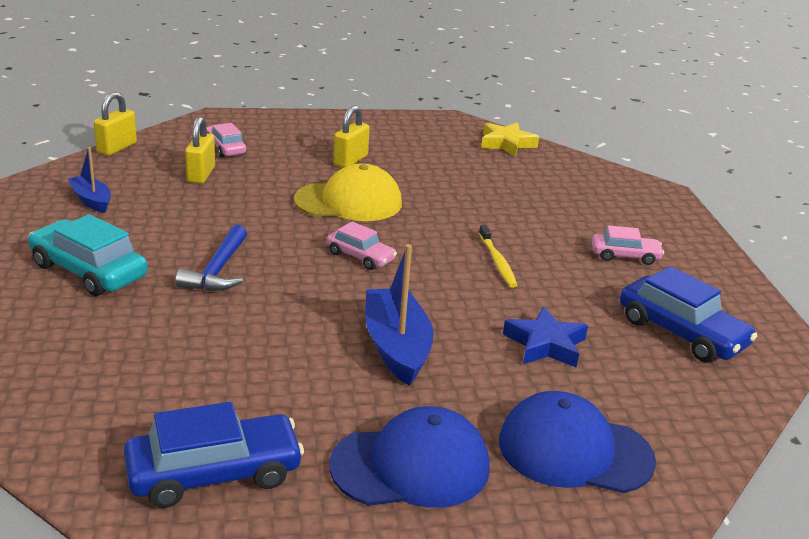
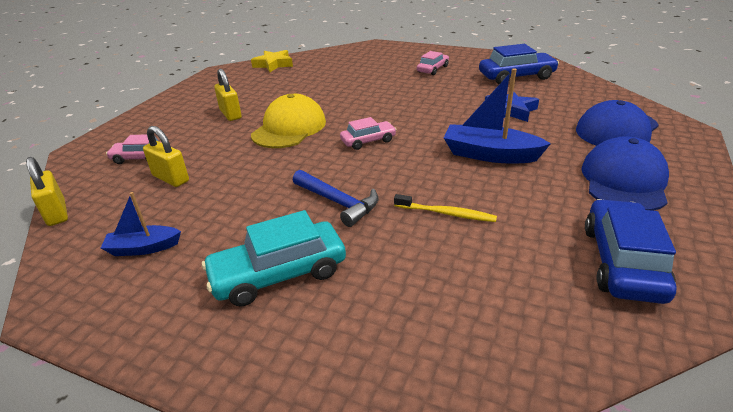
camera: 55 degrees left, 5 degrees up
(497, 261) = (411, 101): yellow toothbrush -> yellow toothbrush (446, 213)

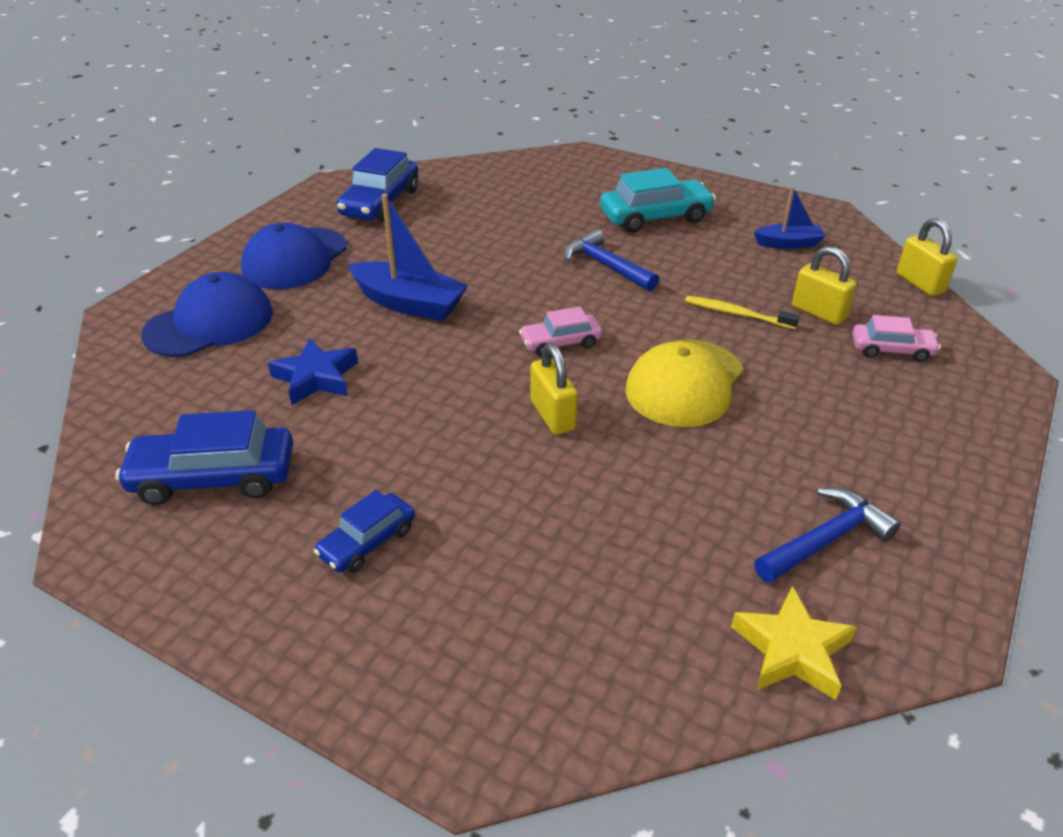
camera: 175 degrees left, 5 degrees up
(230, 114) = (805, 433): yellow padlock -> yellow padlock (552, 415)
(245, 85) = (825, 540): none -> blue hammer
(432, 69) = (367, 542): pink car -> blue car
(446, 213) = (498, 246): yellow toothbrush -> yellow toothbrush (737, 314)

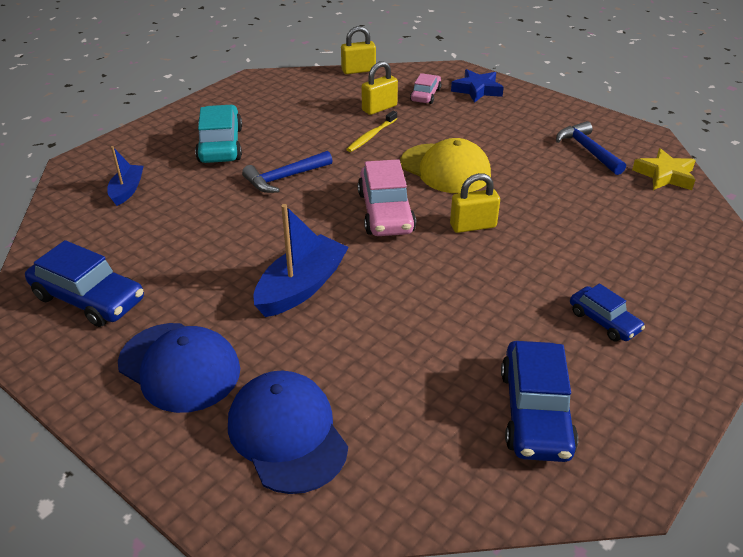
camera: 80 degrees left, 0 degrees up
(316, 378) = (403, 348): blue star -> blue star (477, 90)
(560, 342) = (385, 212): pink car -> pink car, size x1.69
(788, 244) = (290, 100): blue boat -> blue boat (127, 190)

